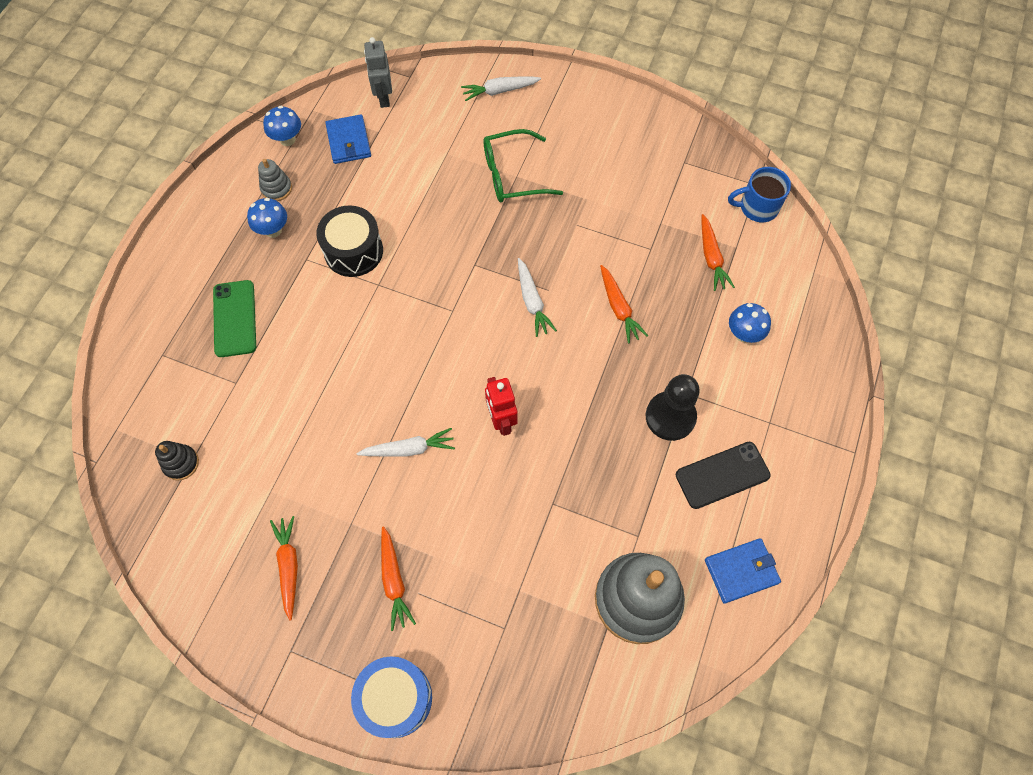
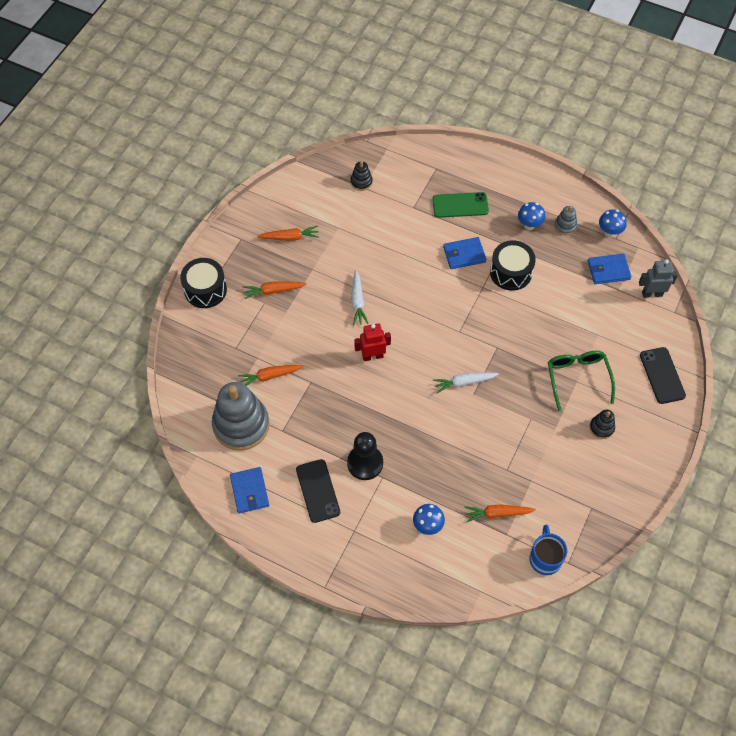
camera: 95 degrees right, 5 degrees down
(323, 310) = (464, 254): none -> blue wallet
(395, 698) = (205, 290): blue drum -> black drum
(500, 91) = (662, 375): white carrot -> black phone
(578, 151) = (601, 428): none -> black stacking toy
(618, 308) = (455, 440): orange carrot -> orange carrot (270, 376)

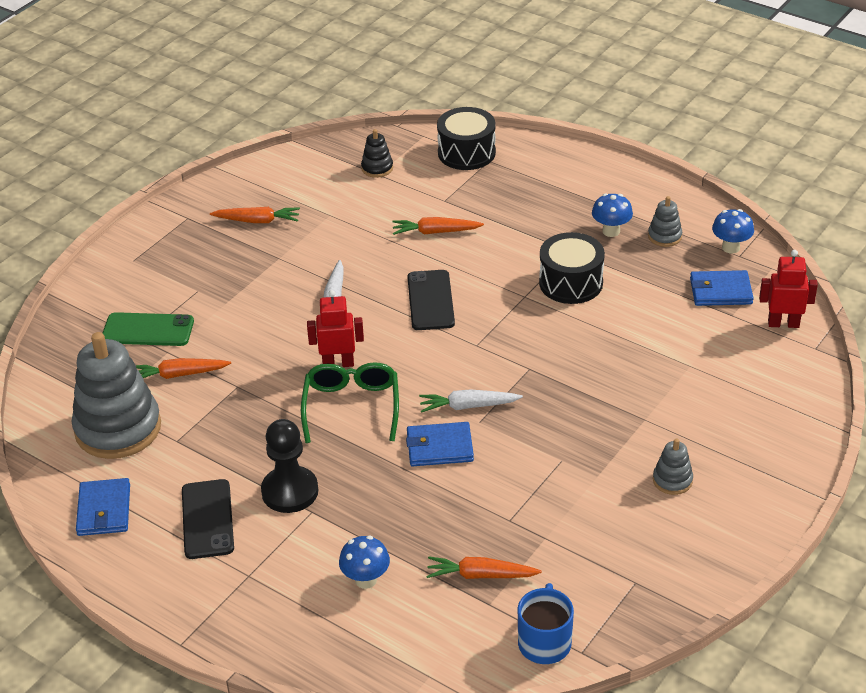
camera: 10 degrees right, 20 degrees down
(205, 290) = (118, 269): black drum -> black drum (466, 153)
(273, 291) = (215, 278): orange carrot -> orange carrot (435, 232)
(460, 205) = (513, 203): green phone -> green phone (148, 330)
(464, 254) = (505, 257): blue wallet -> blue wallet (439, 447)
(577, 378) = (646, 416): green glasses -> green glasses (351, 407)
(601, 428) = (672, 480): black stacking toy -> grey stacking toy
(652, 294) = (783, 323): grey robot -> red robot
(662, 375) = (782, 423): black phone -> black phone (431, 300)

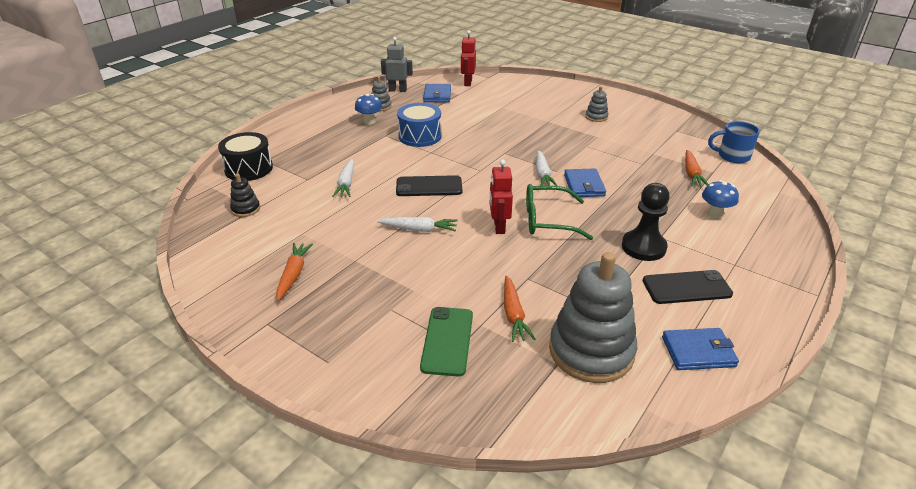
camera: 90 degrees left, 5 degrees down
(435, 232) = (346, 183): orange carrot -> white carrot
(571, 283) = (420, 136): black drum -> blue drum
(730, 247) = (397, 90): blue mushroom -> grey robot

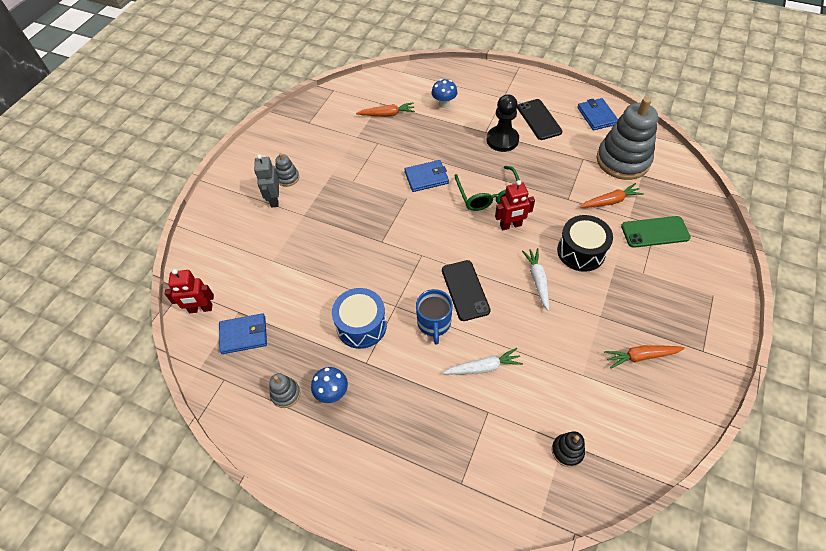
camera: 100 degrees left, 20 degrees up
(249, 169) = (486, 493): black drum -> black drum (581, 251)
(397, 90) = (229, 388): grey robot -> grey robot (274, 199)
(542, 174) = (416, 207): white carrot -> none
(732, 156) = (351, 91): blue mug -> blue mug (434, 323)

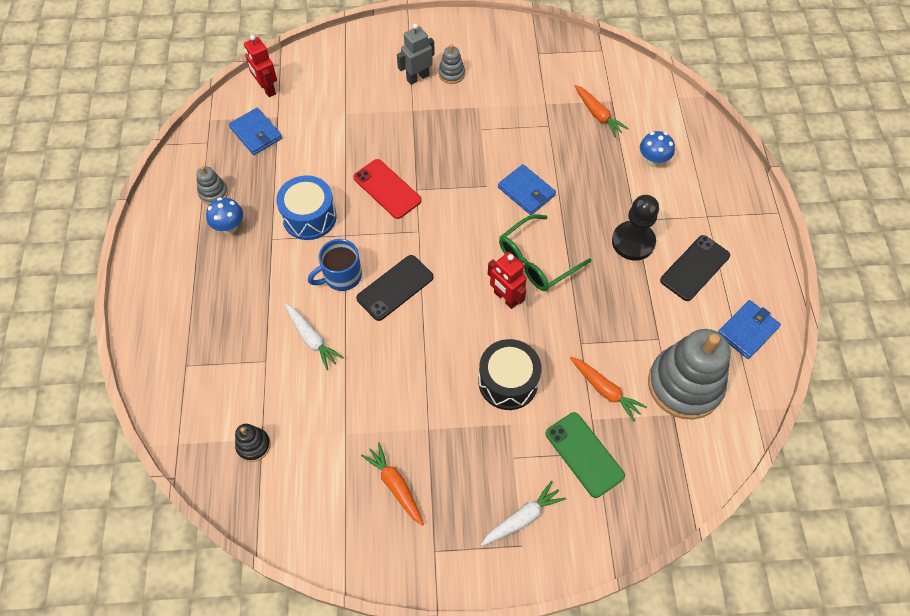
camera: 60 degrees right, 5 degrees up
(369, 260) = (387, 189): none -> red phone
(537, 280) = (443, 351): white carrot -> white carrot (522, 518)

